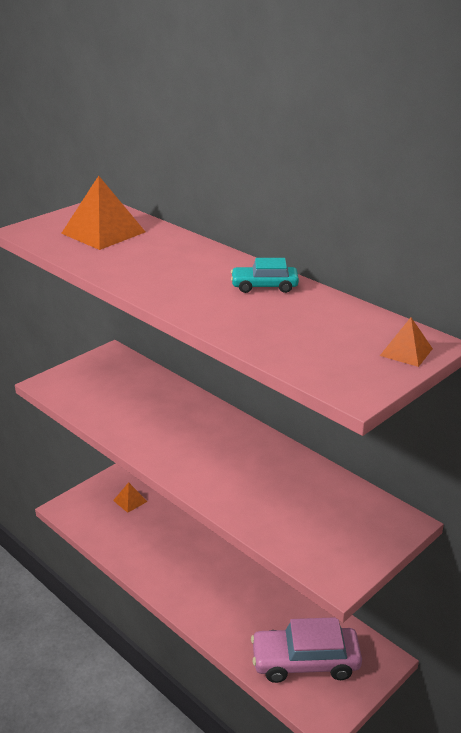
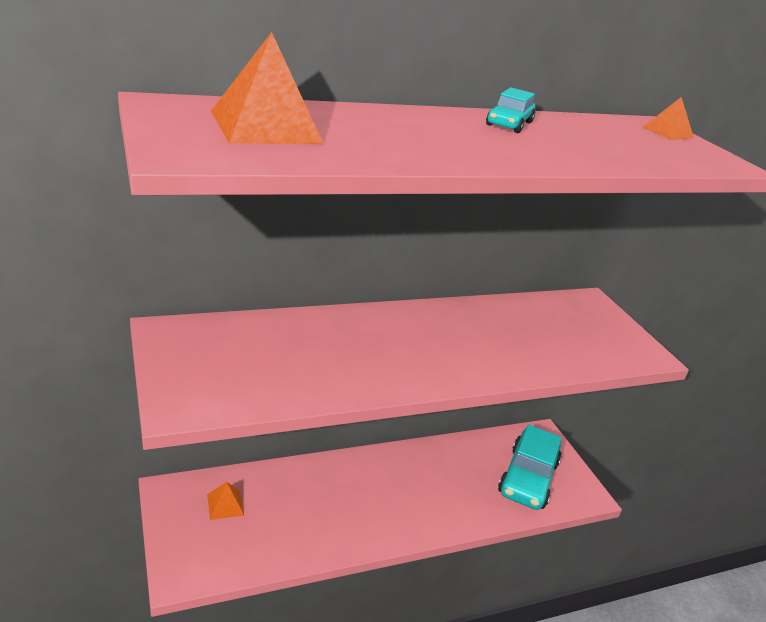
camera: 70 degrees left, 0 degrees up
(305, 661) = (528, 478): pink car -> turquoise car

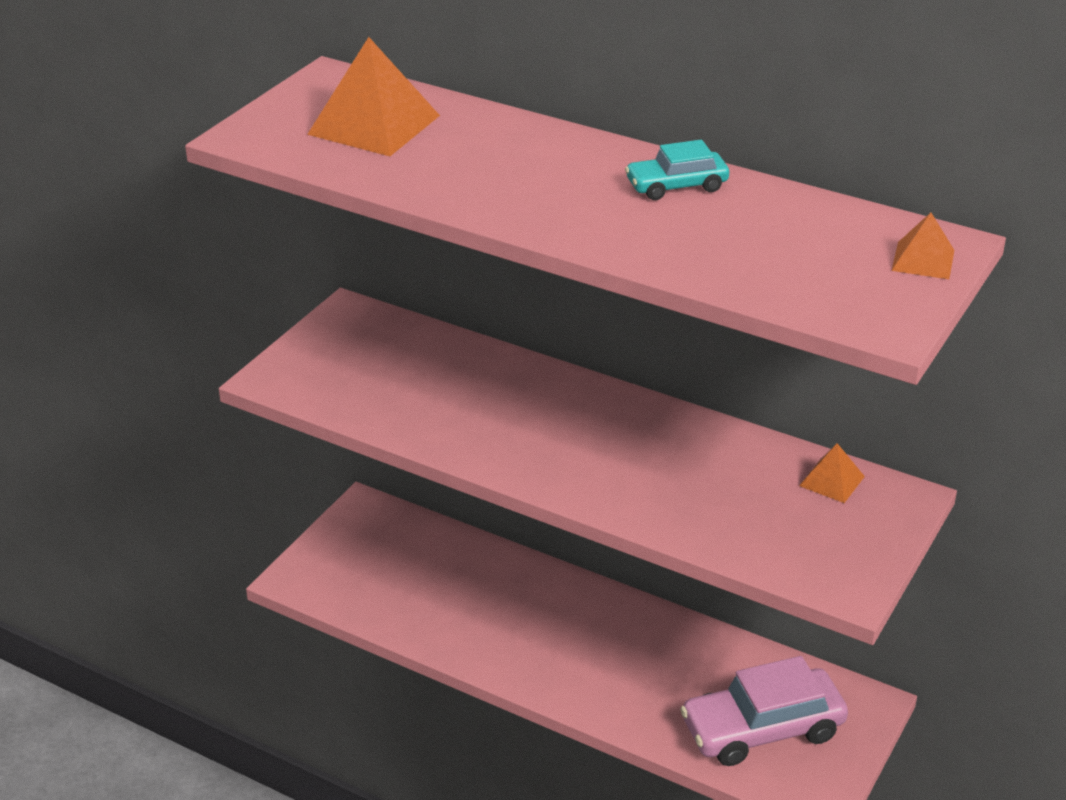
camera: 55 degrees right, 5 degrees up
(225, 504) = (397, 548): orange pyramid -> orange pyramid (832, 481)
(528, 478) = (762, 729): turquoise car -> pink car

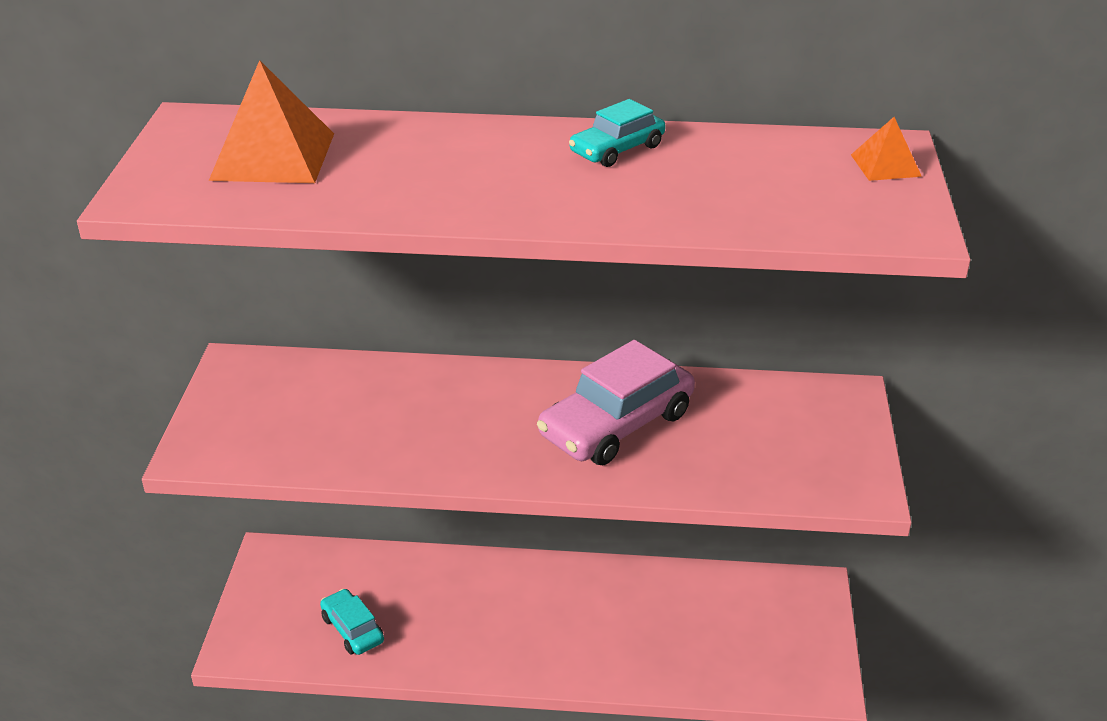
camera: 25 degrees left, 0 degrees up
(401, 595) = (352, 629): none -> turquoise car
(762, 729) = (745, 642): pink car -> pink car (616, 424)
(832, 481) = (781, 398): orange pyramid -> none

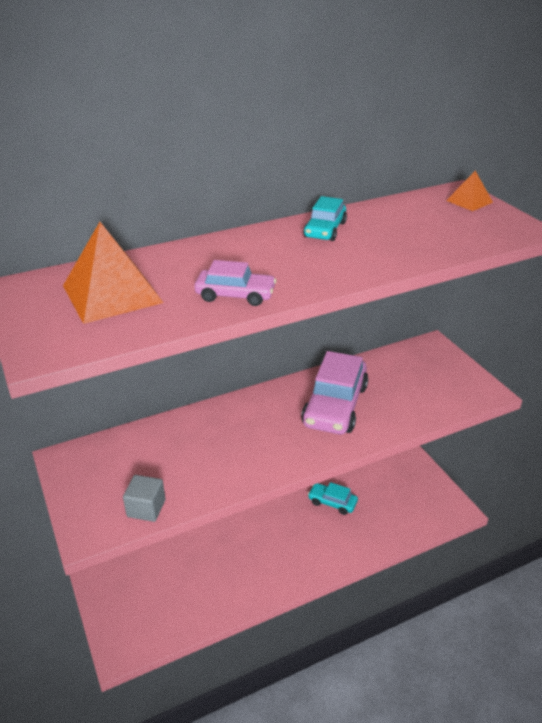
camera: 30 degrees left, 0 degrees up
(274, 454) = (146, 508): none -> grey cube
(352, 629) = (186, 601): turquoise car -> turquoise car (332, 502)
(402, 199) = (235, 295): none -> pink car

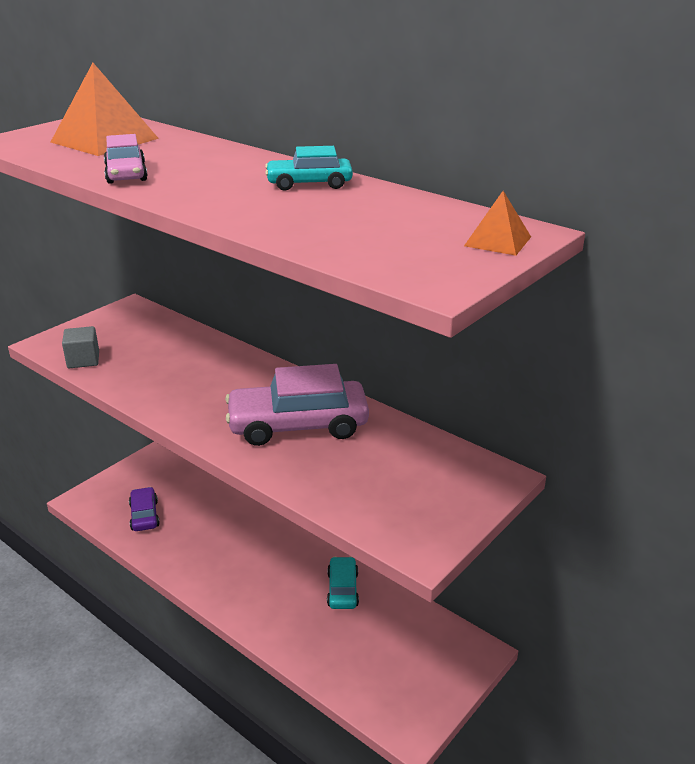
camera: 65 degrees right, 5 degrees down
(176, 604) = (144, 515): none -> purple car

